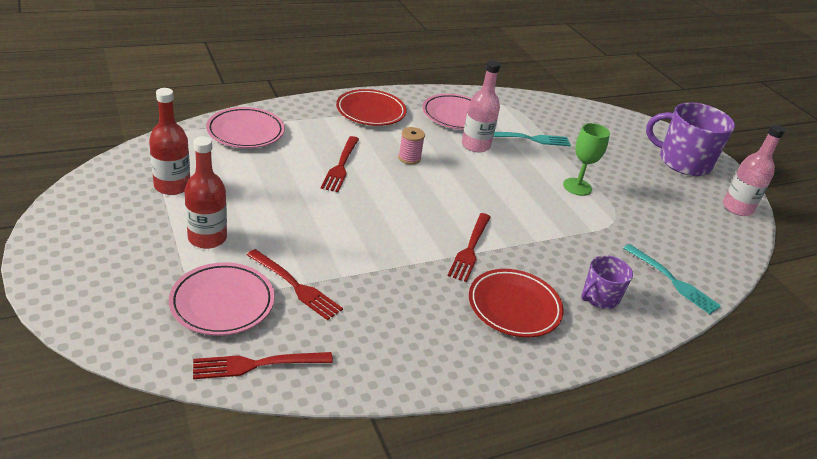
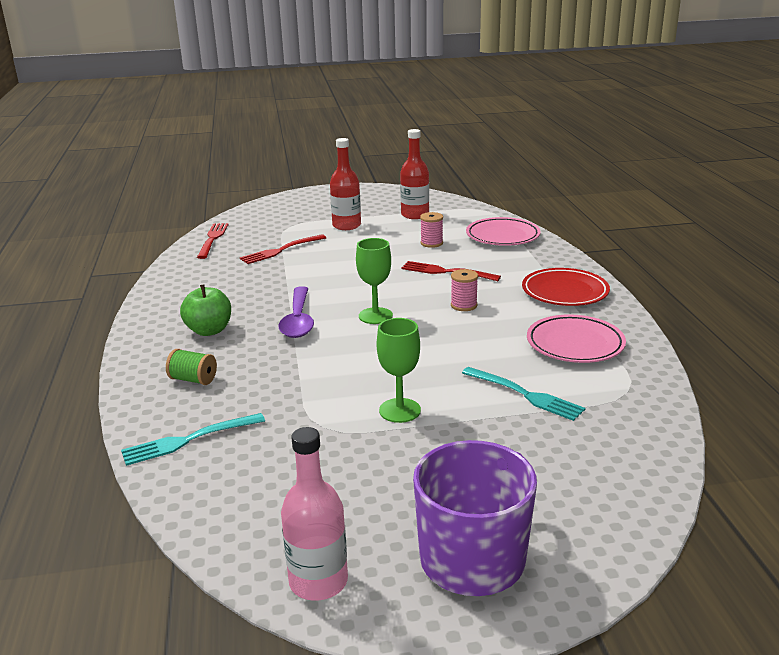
camera: 110 degrees right, 10 degrees down
(222, 303) = (275, 230): pink plate -> none
(266, 174) = (431, 243): none -> pink spool
(444, 203) = (375, 316): none -> green goblet
(470, 249) = (298, 320): red fork -> purple spoon
(475, 145) = (499, 349): pink bottle -> none
(514, 307) = (209, 330): red plate -> green apple
(530, 139) = (525, 394): turquoise fork -> turquoise fork turned 60 degrees counterclockwise
(599, 297) = (193, 379): purple mug -> green spool

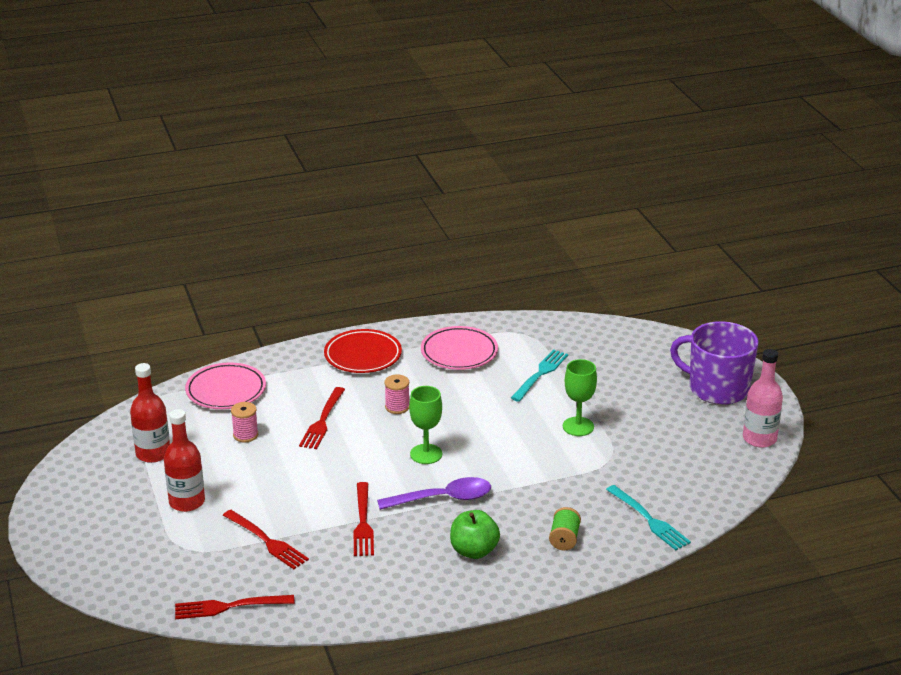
camera: 100 degrees left, 5 degrees up
(283, 285) = (363, 522): none -> red fork

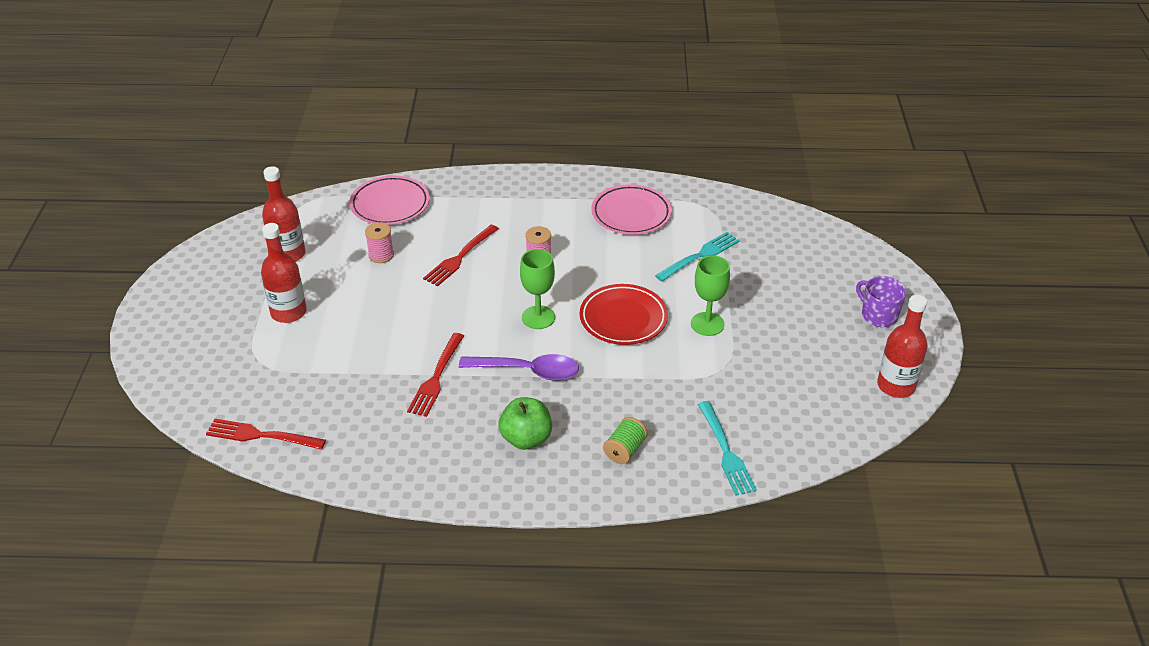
camera: 20 degrees right, 10 degrees up
(267, 541) = (336, 373): red fork -> none
(363, 355) = (536, 197): red plate -> red plate (623, 318)
(717, 388) = (878, 315): purple mug -> purple mug, size x0.55
(759, 438) = (896, 386): pink bottle -> red bottle

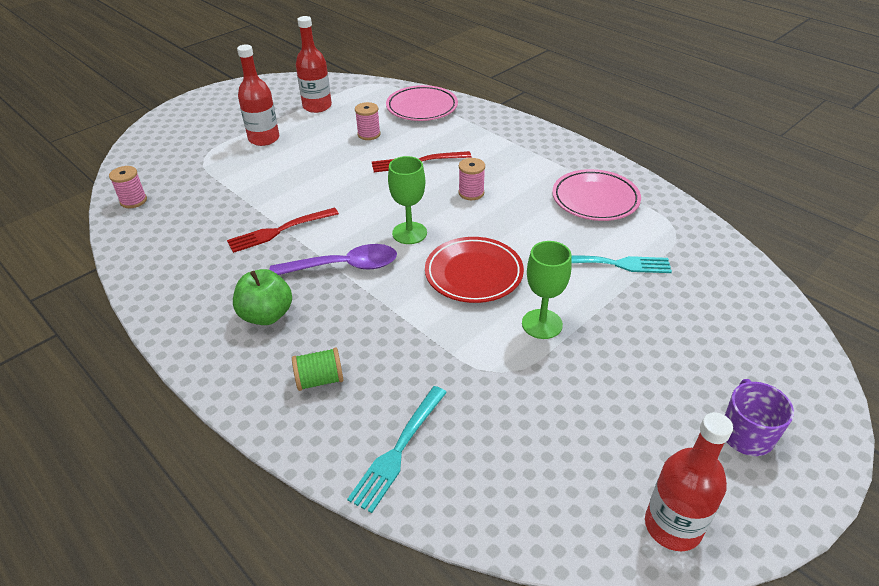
camera: 45 degrees right, 0 degrees up
(261, 436) = (133, 201): red fork -> pink spool
(528, 371) = (344, 266): purple spoon -> purple spoon turned 60 degrees counterclockwise

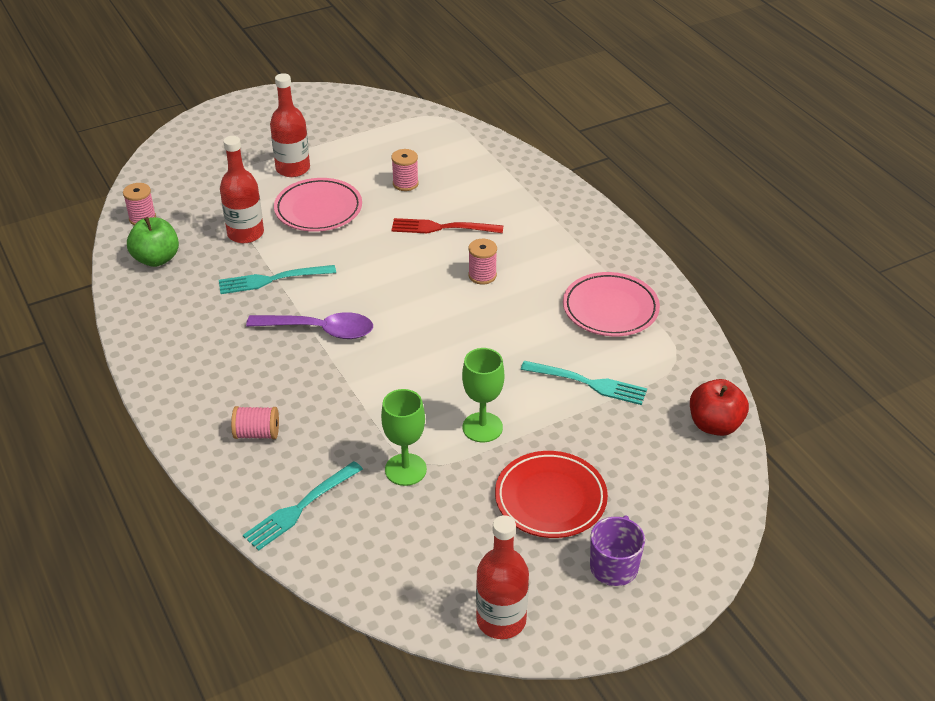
camera: 15 degrees right, 0 degrees up
(266, 315) = (231, 364): green apple -> green apple (156, 259)
(280, 231) = (272, 279): red fork -> turquoise fork
(317, 106) = (364, 137): red bottle -> red bottle (245, 233)
(320, 380) = (257, 433): green spool -> pink spool
(409, 233) = (398, 308): green goblet -> green goblet (405, 469)
(422, 107) = (478, 159): pink plate -> pink plate (318, 209)
(473, 274) = (442, 364): red plate -> red plate (550, 499)
(744, 277) = (715, 425): none -> red apple

